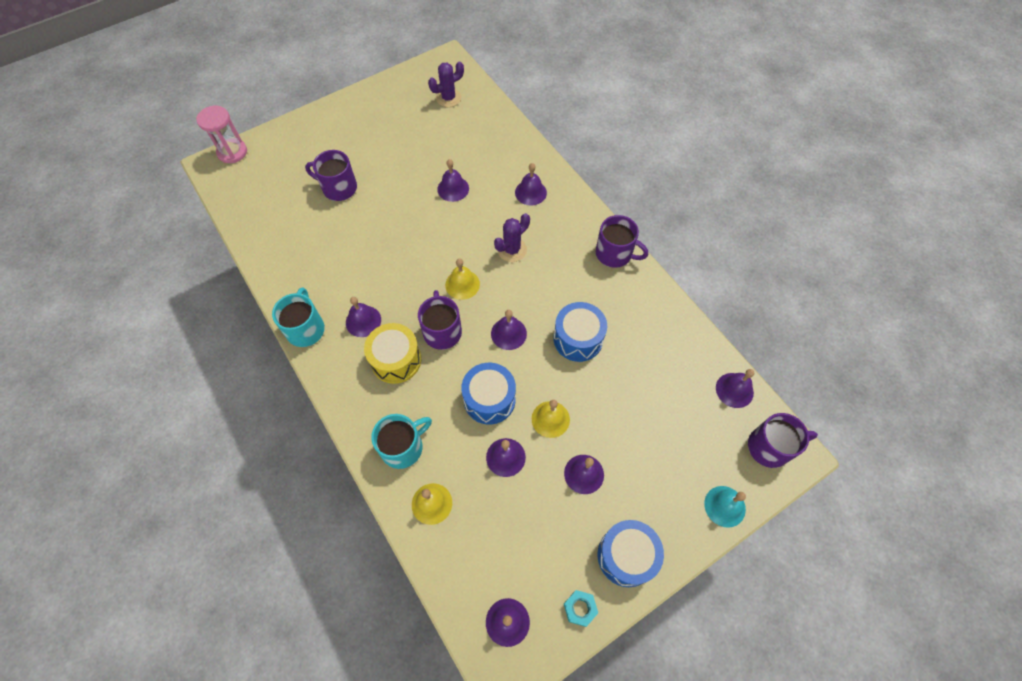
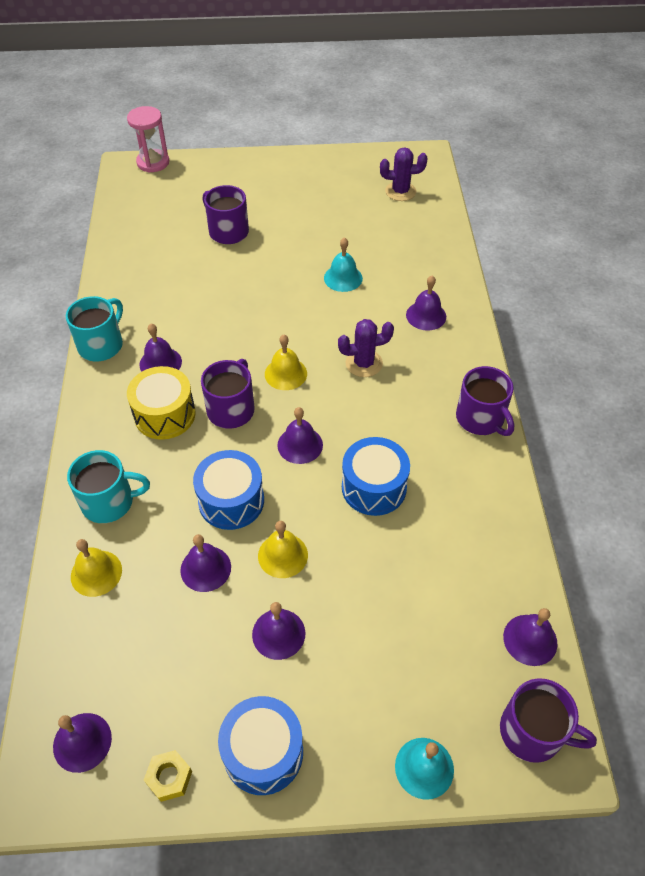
camera: 30 degrees right, 10 degrees down
(453, 188) = (343, 278): purple bell -> turquoise bell
(580, 608) = (169, 777): turquoise nut -> yellow nut

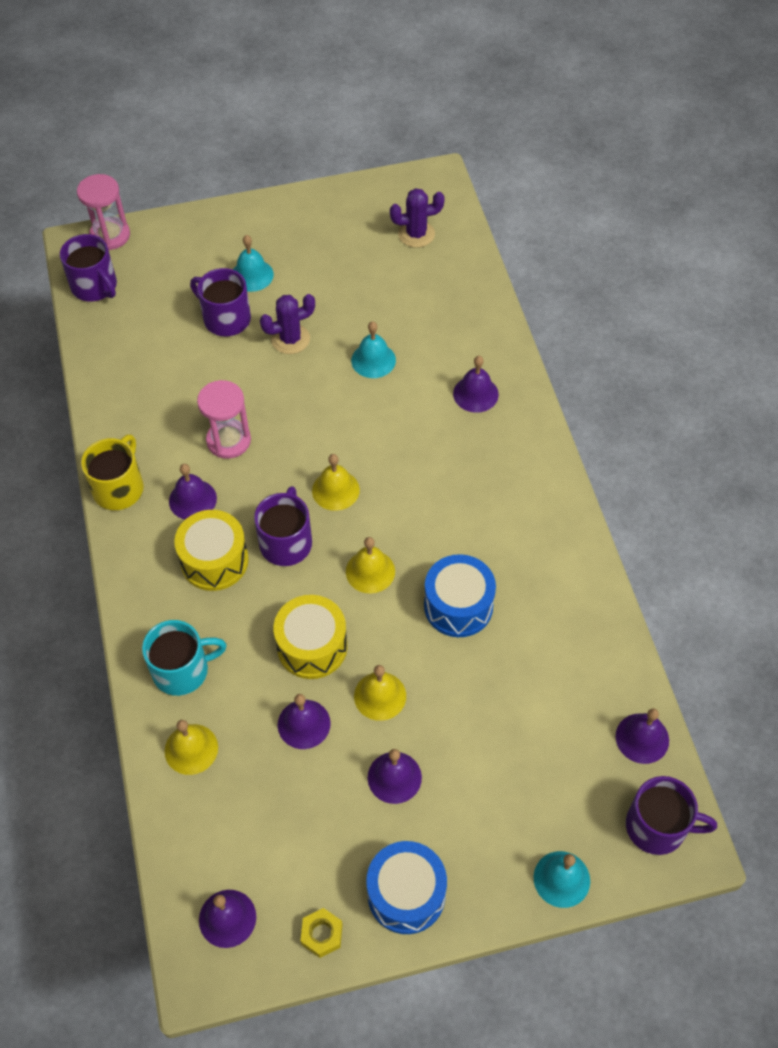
camera: 10 degrees left, 5 degrees up
(101, 345) = (119, 488): turquoise mug -> yellow mug
(204, 322) = (228, 440): none -> pink hourglass
(231, 501) = (312, 646): blue drum -> yellow drum
(258, 203) = (252, 275): none -> turquoise bell
(300, 445) = (370, 571): purple bell -> yellow bell
(364, 363) = (418, 464): purple cactus -> purple cactus (290, 339)
(481, 418) = (556, 509): purple mug -> purple mug (95, 286)

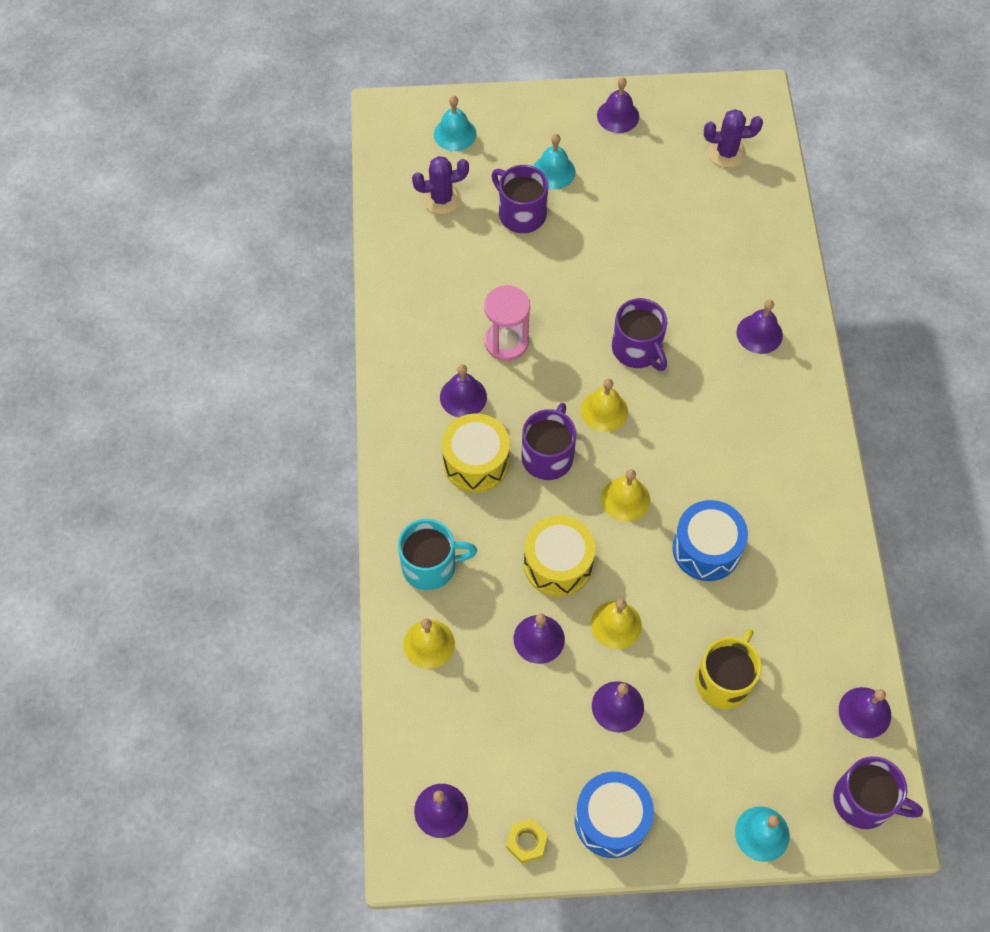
camera: 10 degrees right, 5 degrees up
(95, 286) = (396, 159): purple mug -> purple mug (637, 349)
(110, 235) = (418, 107): pink hourglass -> none
(119, 488) = (394, 373): yellow mug -> yellow mug (724, 680)
(290, 339) = (582, 246): purple cactus -> purple cactus (442, 199)
(306, 216) = (618, 116): none -> purple bell
(373, 360) = (662, 281): turquoise bell -> turquoise bell (455, 134)

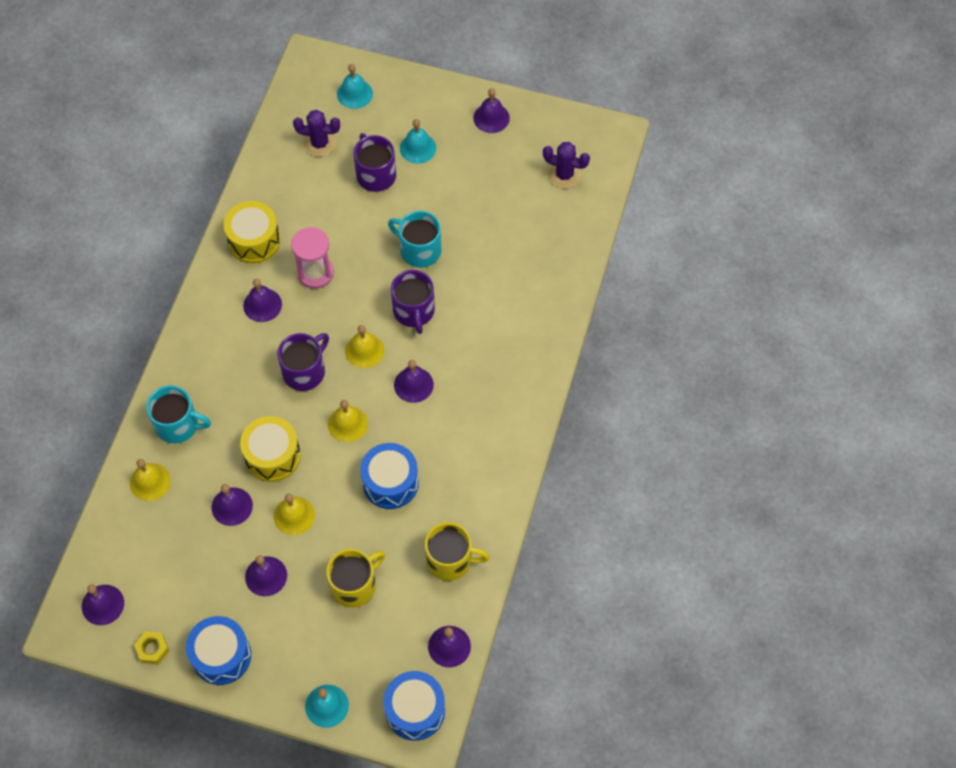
camera: 20 degrees right, 0 degrees up
(476, 462) = (248, 358): yellow drum -> yellow drum (254, 241)
(610, 281) = (419, 250): none -> turquoise mug
(759, 334) = (516, 330): purple bell -> purple bell (413, 384)
(817, 613) = (450, 560): none -> yellow mug
(864, 801) = (415, 710): purple mug -> blue drum

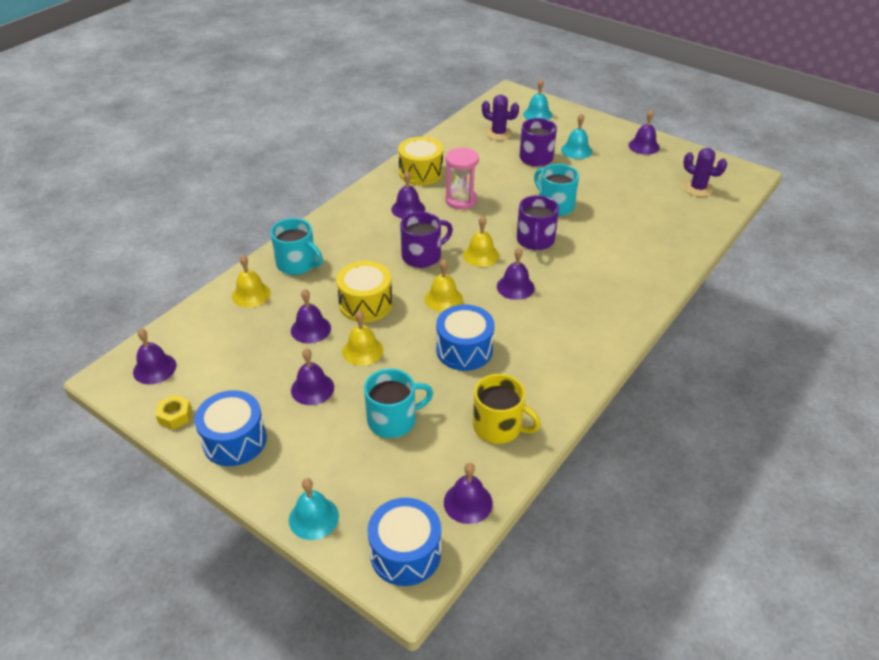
camera: 20 degrees right, 20 degrees down
(355, 585) = (393, 420): yellow mug -> turquoise mug

